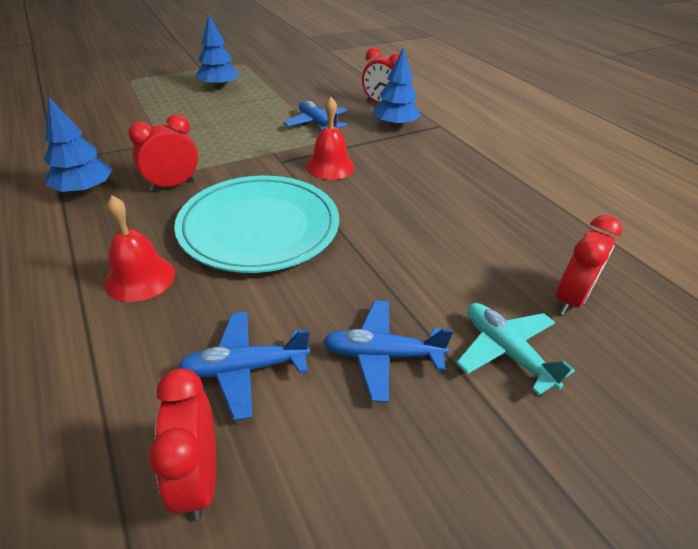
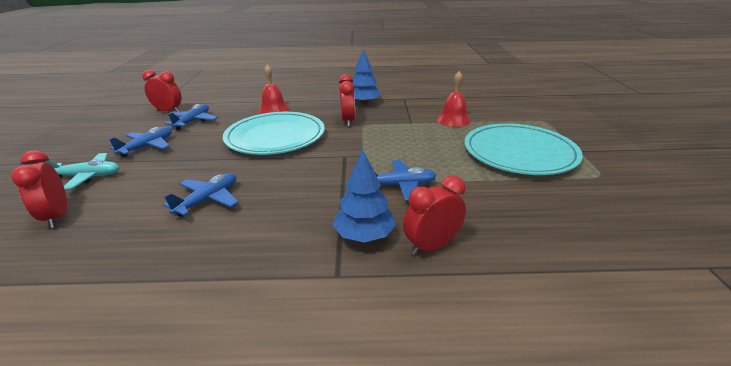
camera: 120 degrees right, 10 degrees down
(219, 87) = (519, 153): blue tree -> turquoise plate
(330, 166) = (317, 173): red bell -> red bell (453, 120)
(433, 209) = (208, 200): none -> blue plane

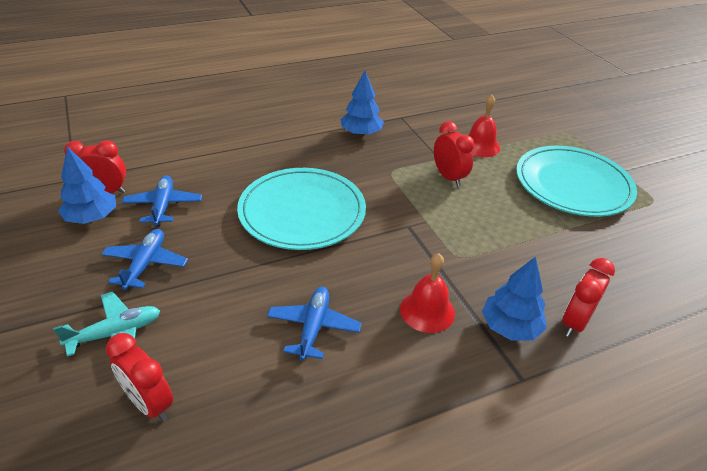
camera: 25 degrees left, 10 degrees up
(147, 121) = (92, 217): none -> blue tree
(274, 110) = (256, 164): red bell -> red bell (427, 311)
(348, 121) = (367, 169): red clock -> red clock (448, 177)
(400, 185) = (496, 255): blue plane -> none

